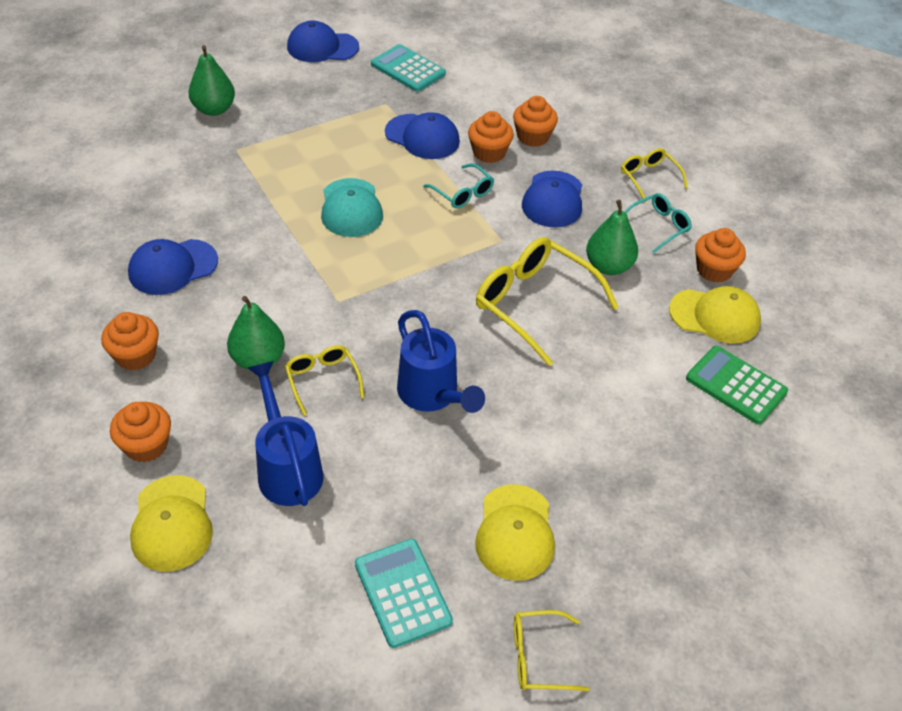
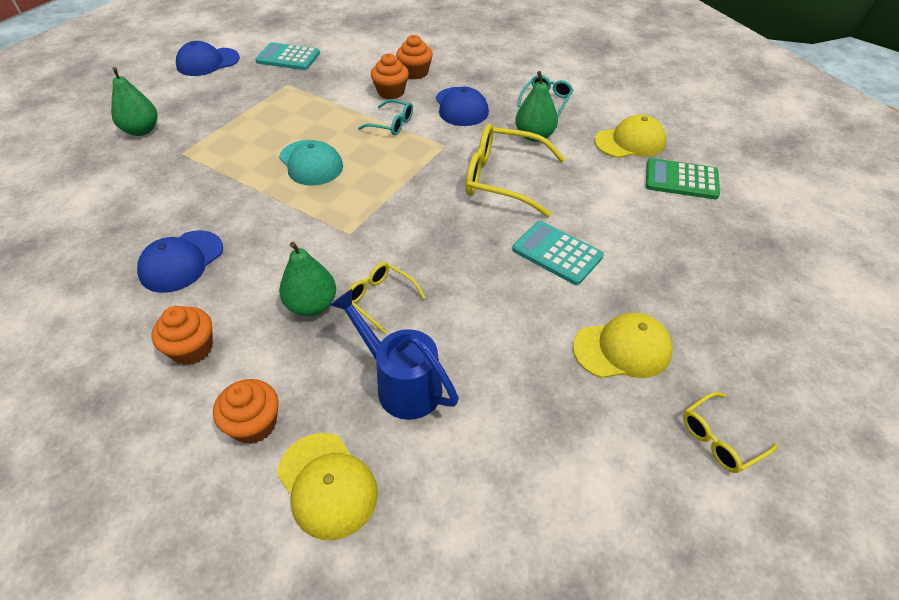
camera: 25 degrees left, 0 degrees up
(402, 593) = (576, 442): turquoise calculator -> turquoise calculator (557, 253)
(422, 137) = (332, 97): blue cap -> none
(432, 395) = (478, 273): blue watering can -> none
(515, 532) = (622, 349): yellow cap -> yellow cap turned 75 degrees counterclockwise
(649, 178) = (515, 73): yellow glasses -> none
(714, 270) = (605, 114): orange cupcake -> none

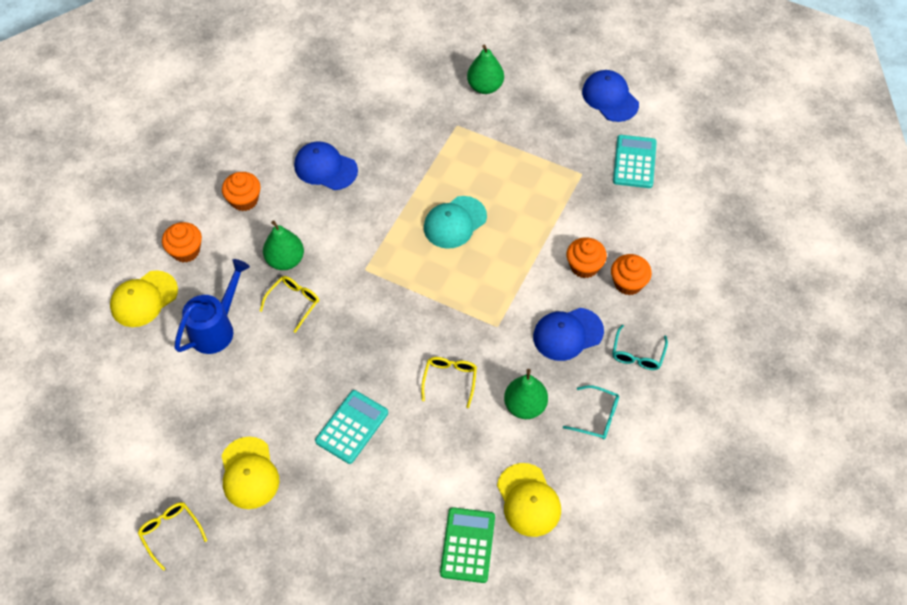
camera: 85 degrees right, 10 degrees up
(392, 124) = (526, 276): turquoise glasses -> turquoise glasses (637, 354)
(503, 179) = (450, 380): yellow glasses -> yellow glasses, size x0.53

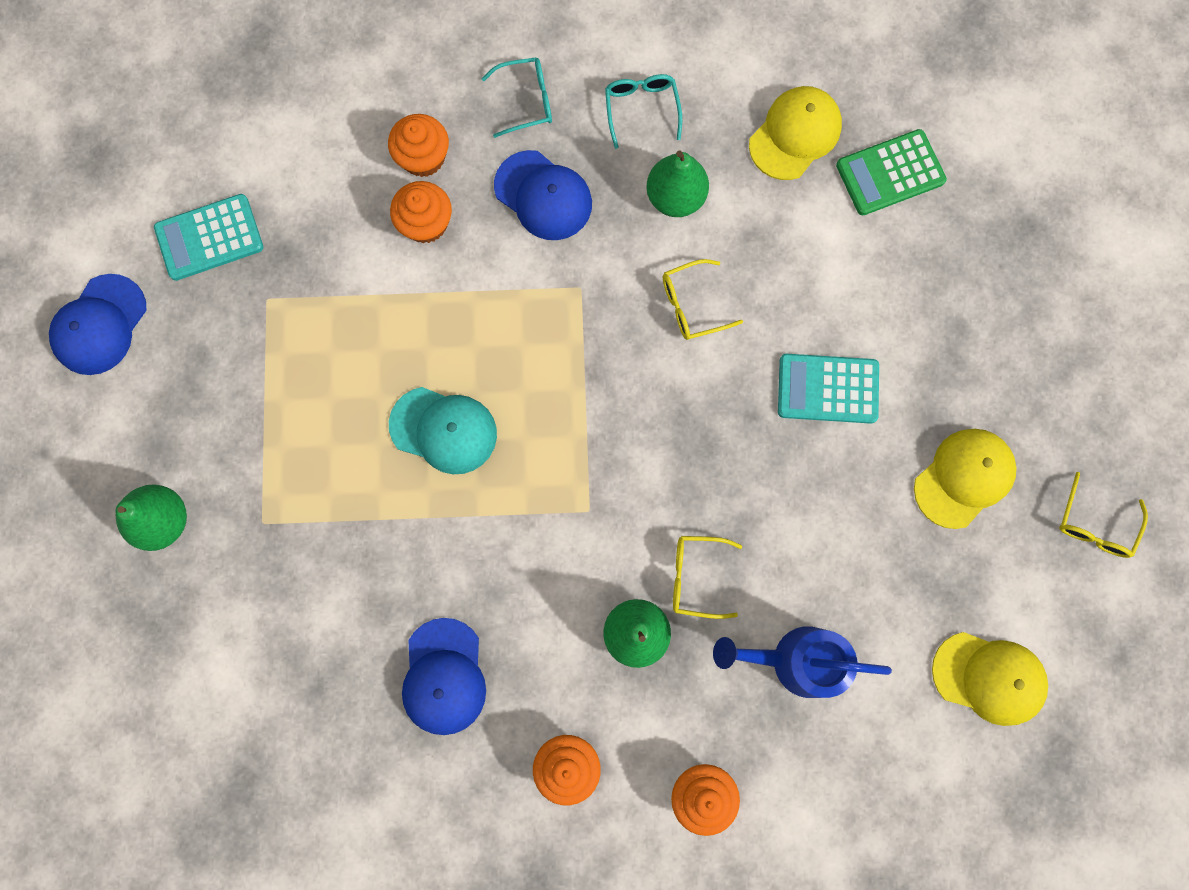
camera: 120 degrees left, 20 degrees up
(144, 299) = (812, 800): yellow cap -> yellow cap (989, 678)

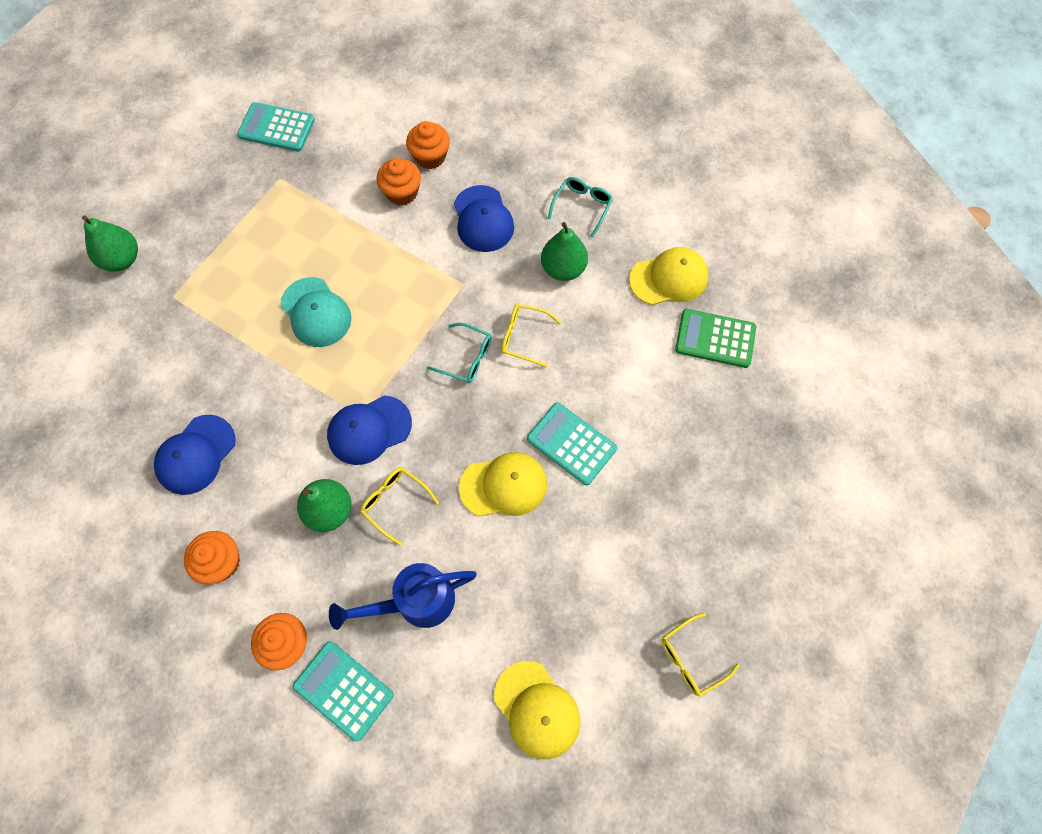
camera: 35 degrees right, 10 degrees down
(100, 325) = (181, 137): blue cap -> blue cap (369, 430)
(526, 101) = (515, 162): turquoise glasses -> turquoise glasses (466, 358)
(793, 796) = (343, 690): none -> turquoise calculator
(796, 660) = (416, 601): blue watering can -> blue watering can turned 60 degrees counterclockwise
(964, 478) = (620, 562): yellow cap -> yellow cap (503, 486)

